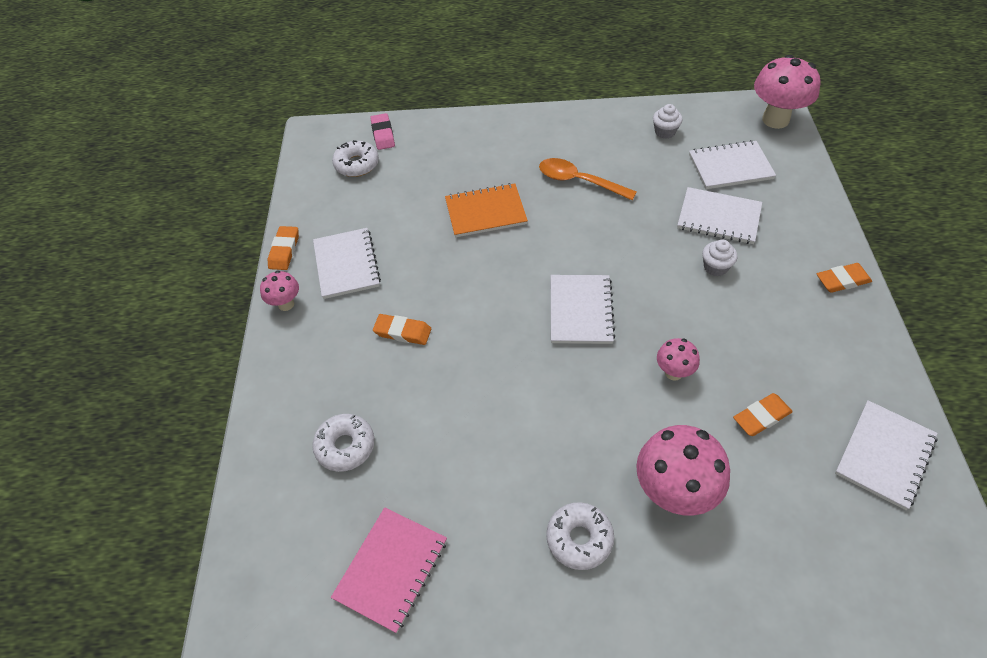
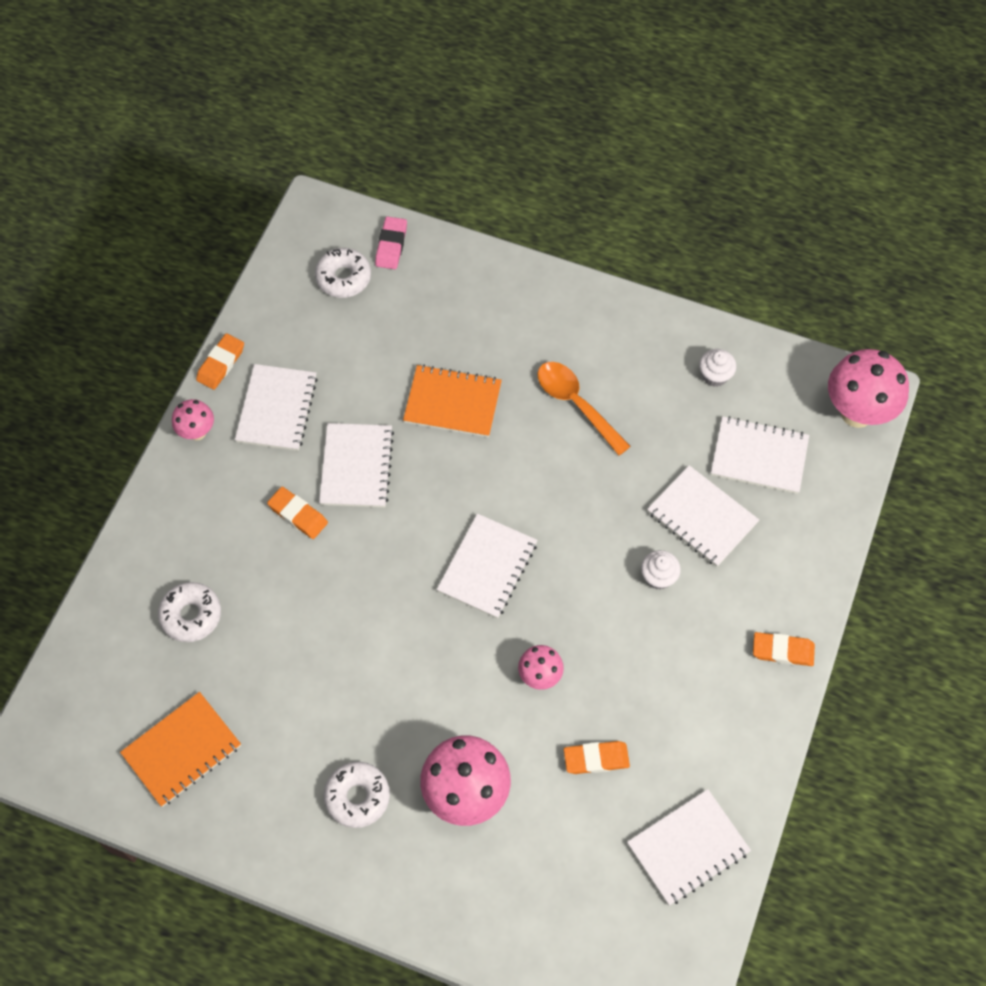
camera: 20 degrees right, 10 degrees up
(391, 569) = (182, 750): pink notebook -> orange notebook
(433, 280) = (356, 466): none -> white notebook

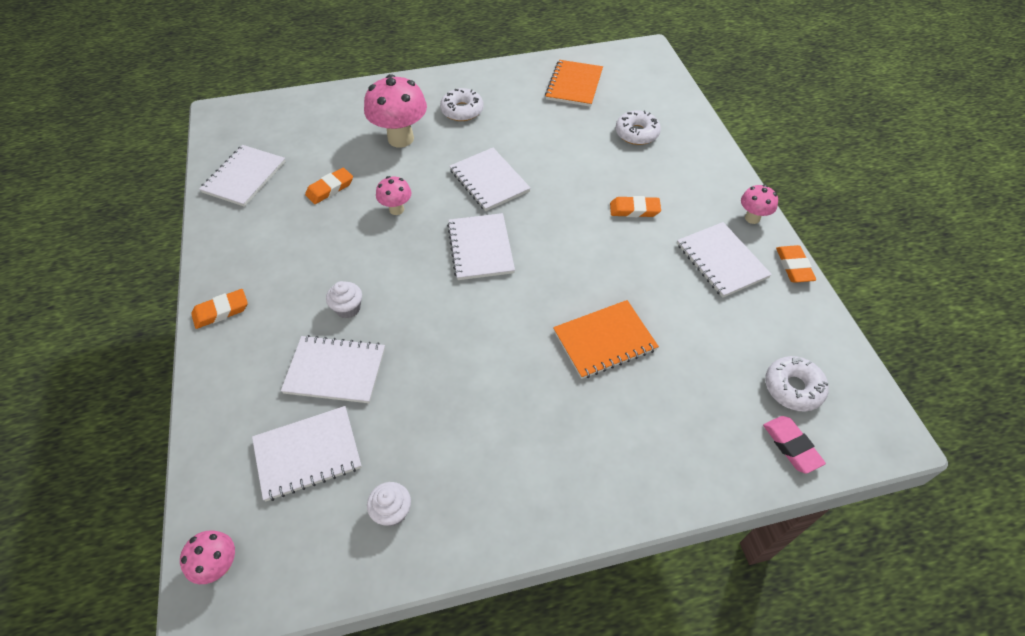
camera: 145 degrees right, 10 degrees down
(356, 466) = (628, 257): white notebook -> white notebook (489, 181)
(576, 404) = (504, 401): orange spoon -> none
(857, 412) = (220, 565): pink mushroom -> pink mushroom, size x0.53

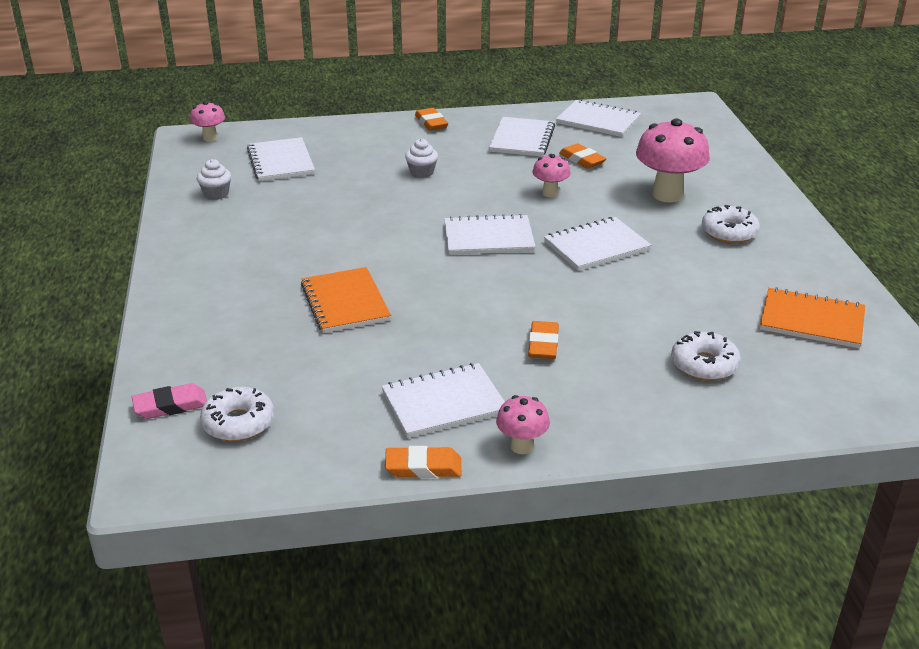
camera: 95 degrees right, 20 degrees down
(335, 371) = (355, 169): white notebook -> white notebook (522, 139)

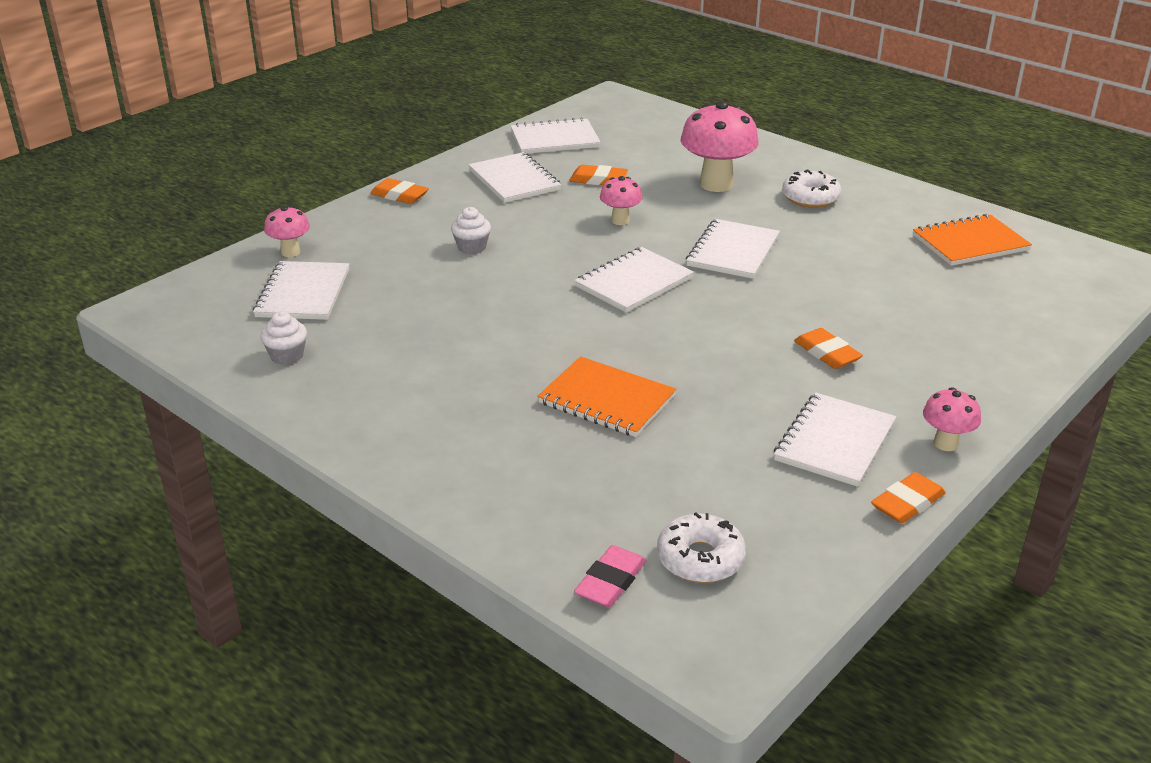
camera: 40 degrees left, 0 degrees up
(210, 138) = (172, 300): pink mushroom -> pink mushroom (290, 252)
(281, 162) = (303, 293): white notebook -> white notebook turned 60 degrees clockwise
(704, 365) = (959, 311): white donut -> none

